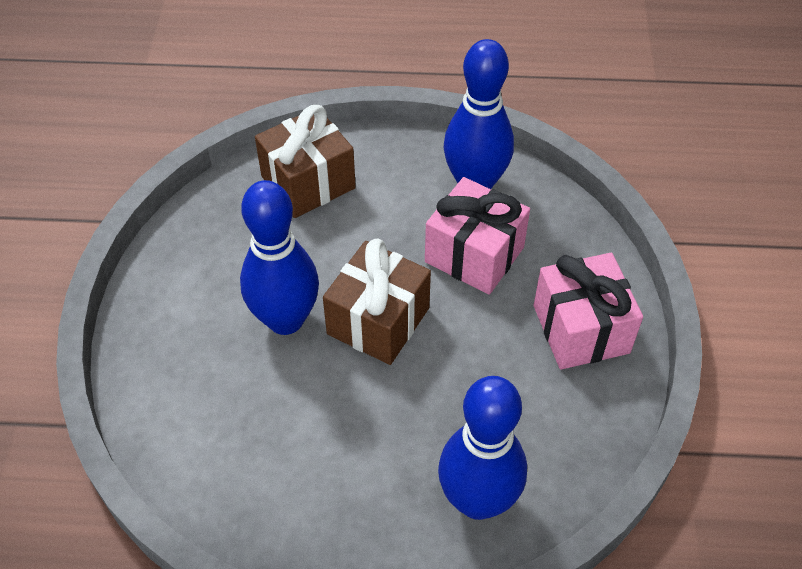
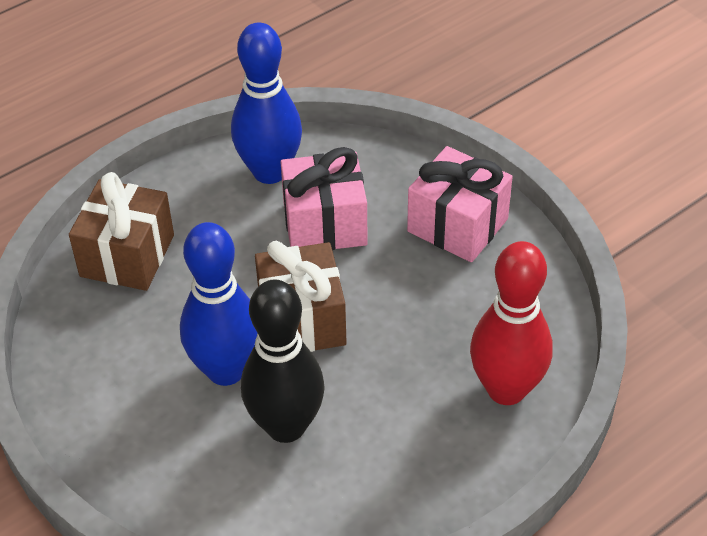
camera: 40 degrees left, 5 degrees down
(282, 396) = (286, 426): none -> black bowling pin
(478, 500) = (506, 389): blue bowling pin -> red bowling pin

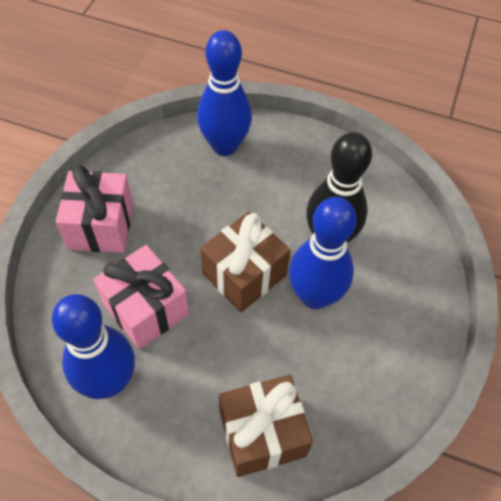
camera: 125 degrees left, 10 degrees up
(506, 389) = (224, 146): red bowling pin -> blue bowling pin

